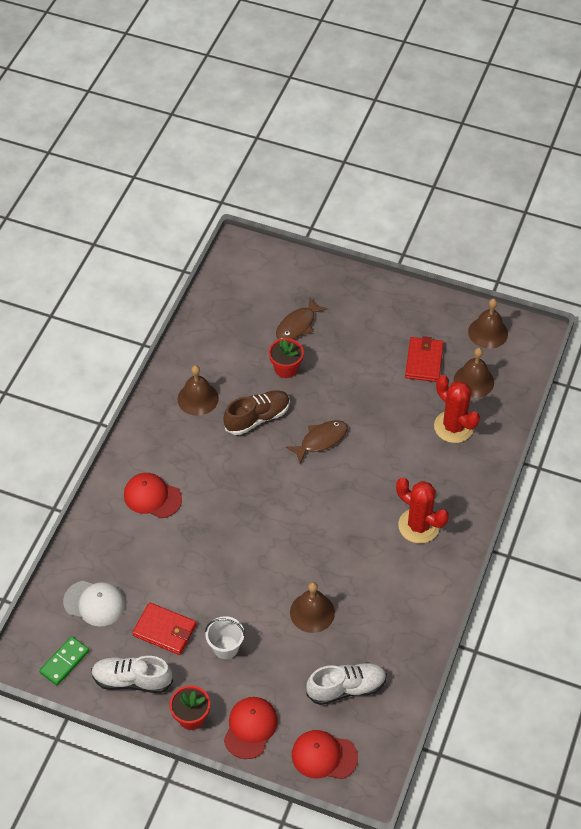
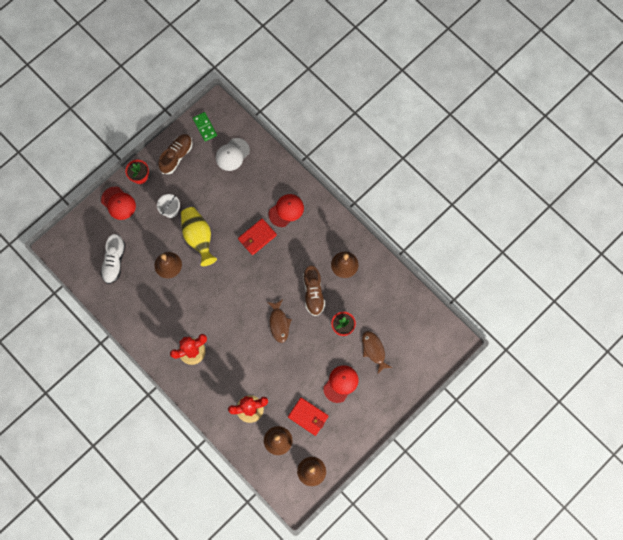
camera: 115 degrees right, 20 degrees up
(132, 680) = (176, 156): white shoe -> brown shoe
(165, 630) = (197, 184): red wallet -> red wallet (257, 237)
(249, 590) = (198, 238): none -> yellow vase
(324, 756) = (83, 233): red cap -> red cap (341, 383)

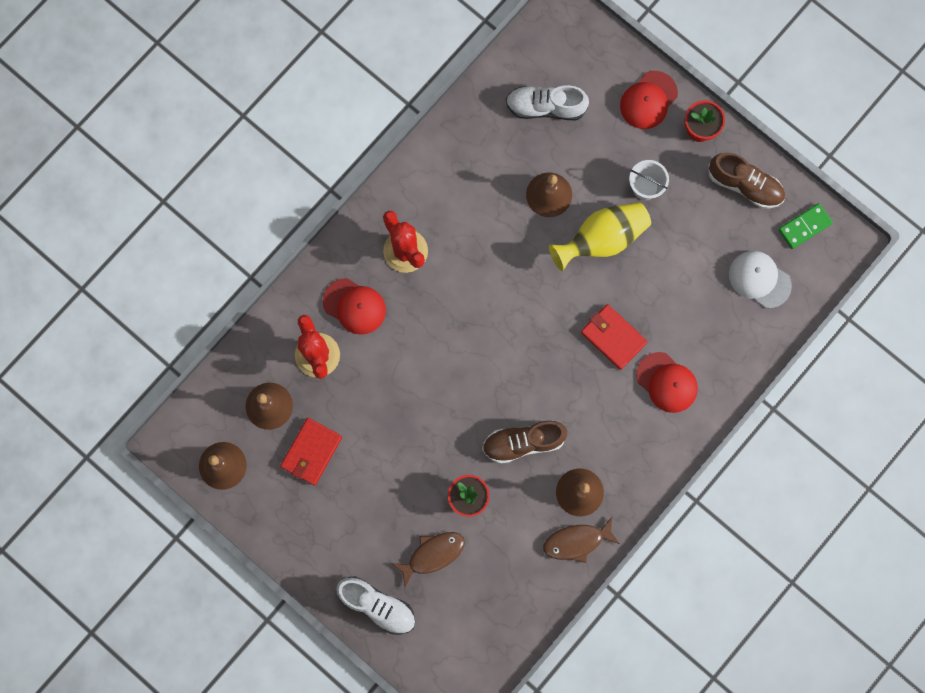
camera: 85 degrees right, 5 degrees up
(279, 323) = (465, 389): brown fish -> brown fish (576, 541)
(341, 383) = (371, 502): red cap -> red cap (354, 306)
(401, 384) = (377, 605): none -> white shoe

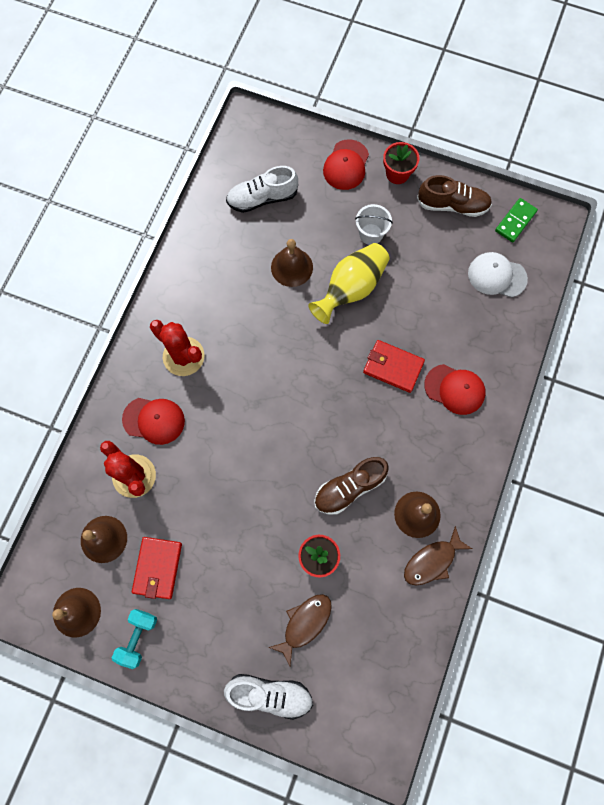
camera: 20 degrees left, 5 degrees down
(272, 509) = (138, 637): none -> turquoise dumbbell

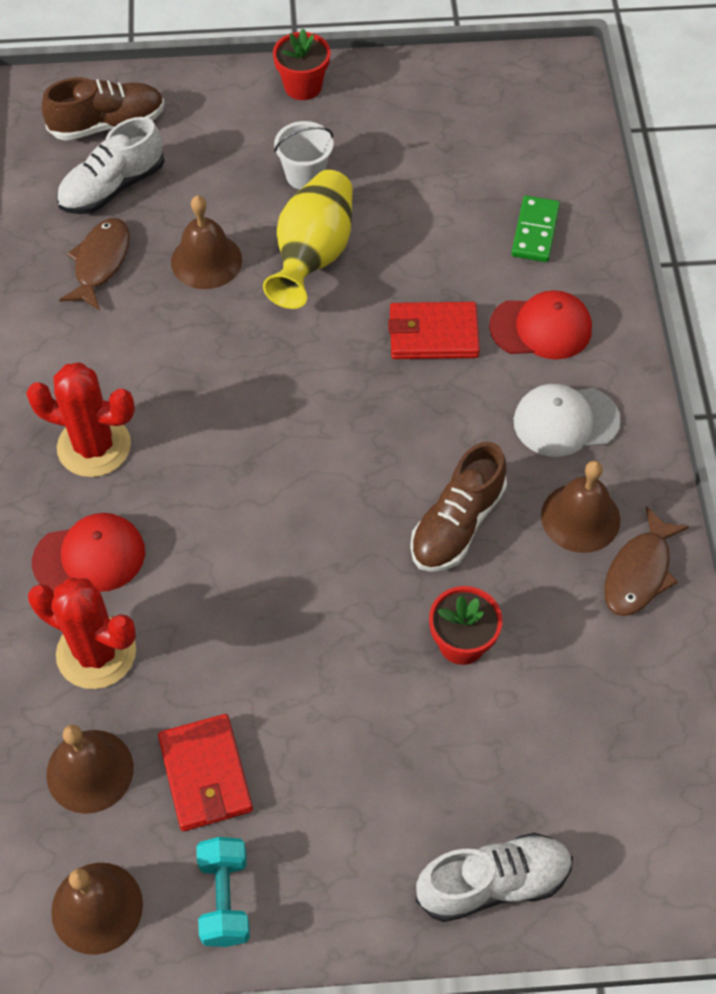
camera: 25 degrees left, 15 degrees down
(305, 623) = (492, 750): brown fish -> brown fish (100, 263)
(346, 165) = (220, 101): red cap -> none
(452, 205) = (405, 97): brown shoe -> brown shoe (108, 124)
(497, 276) = (519, 162): white cap -> white cap (565, 421)
(515, 221) = (506, 86): green domino -> green domino (535, 231)

